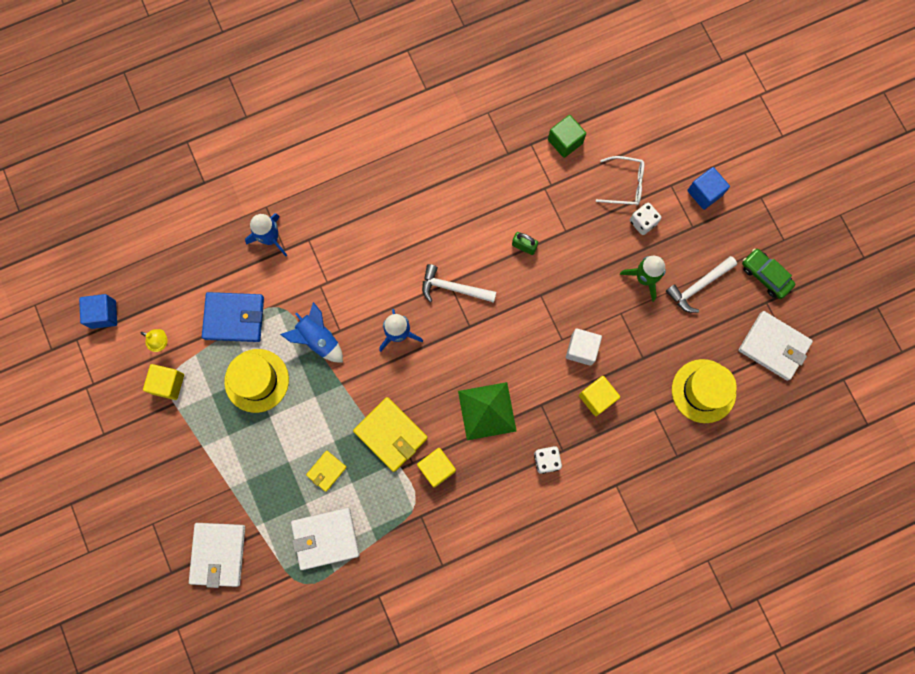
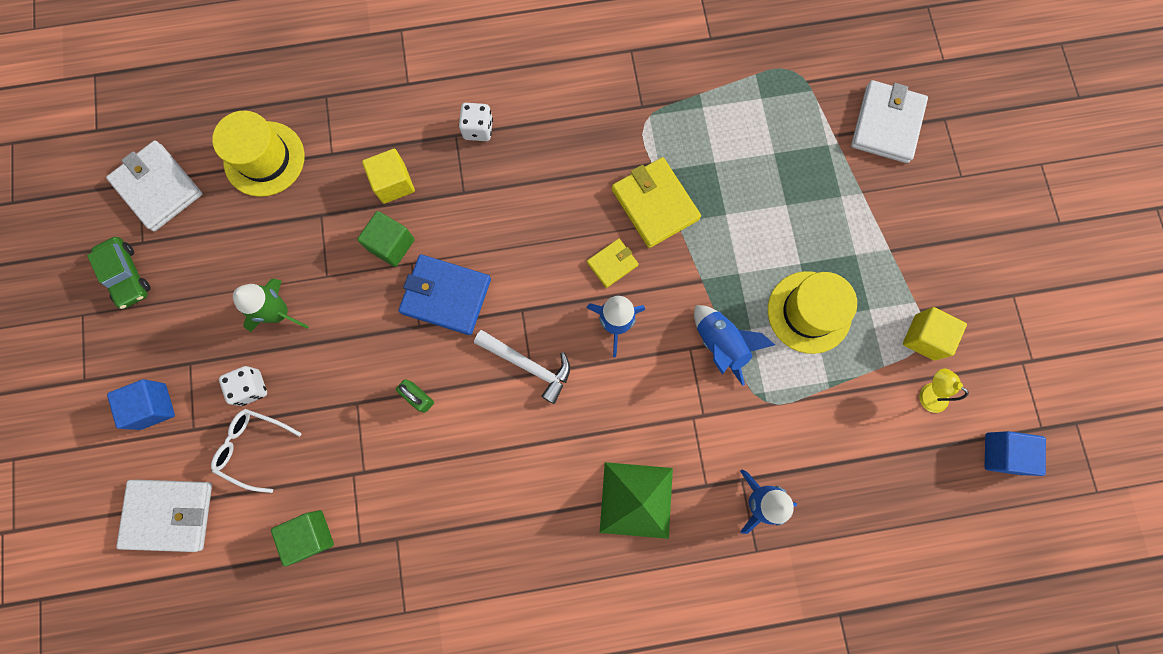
camera: 165 degrees left, 0 degrees up
(234, 318) = (826, 402): blue wallet -> blue wallet (446, 296)
(325, 538) = (758, 110): white wallet -> white wallet (169, 514)
(326, 471) = (742, 182): yellow wallet -> yellow wallet (612, 264)
(437, 468) = (609, 153): yellow cube -> none
(487, 411) = (531, 202): green pyramid -> green pyramid (636, 499)
(581, 349) = (391, 245): white cube -> green cube
(698, 286) = (215, 284): white hammer -> none

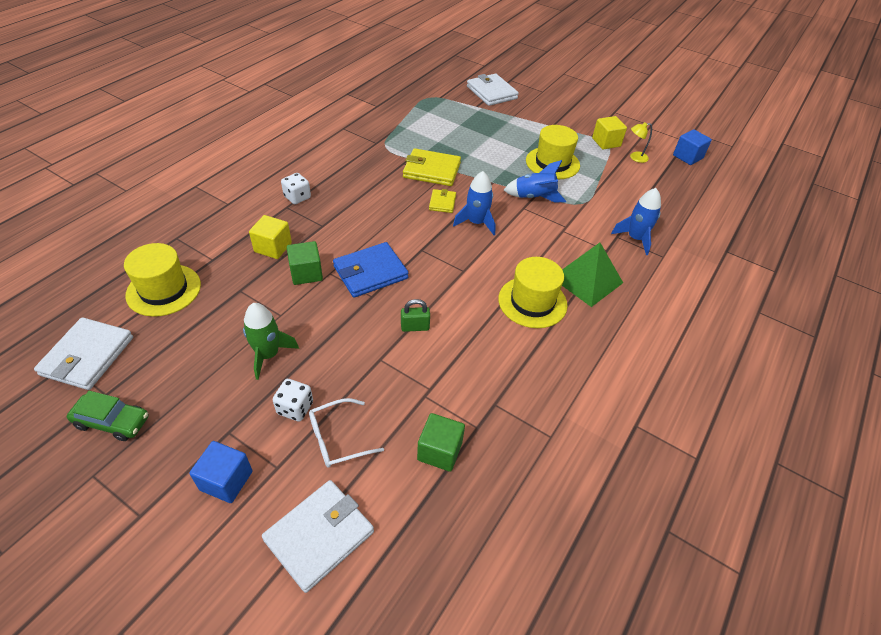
camera: 50 degrees left, 30 degrees down
(158, 188) = (87, 356): white wallet -> white wallet turned 75 degrees counterclockwise
(528, 365) = (456, 268): white hammer -> none
(551, 472) = (532, 302): none -> yellow hat

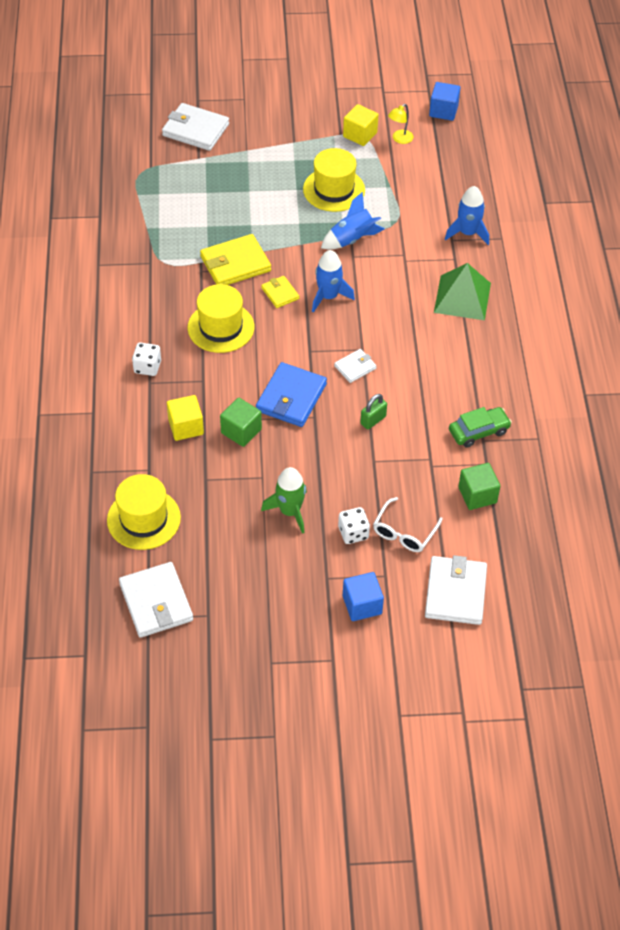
camera: 35 degrees left, 5 degrees up
(112, 422) = (238, 626): green car -> green car (478, 431)
(444, 280) = (355, 367): none -> white wallet
(532, 302) = (438, 343): yellow hat -> yellow hat (221, 327)

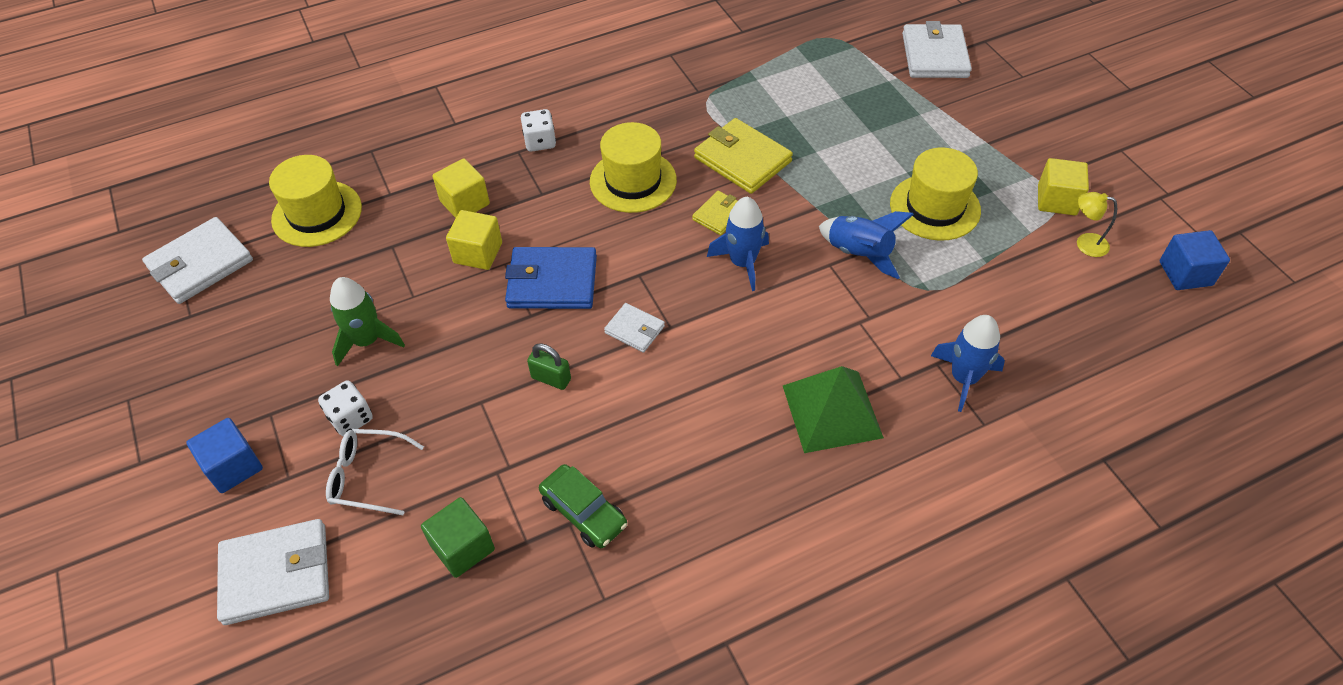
camera: 70 degrees right, 0 degrees up
(241, 431) = (478, 253): green cube -> yellow cube

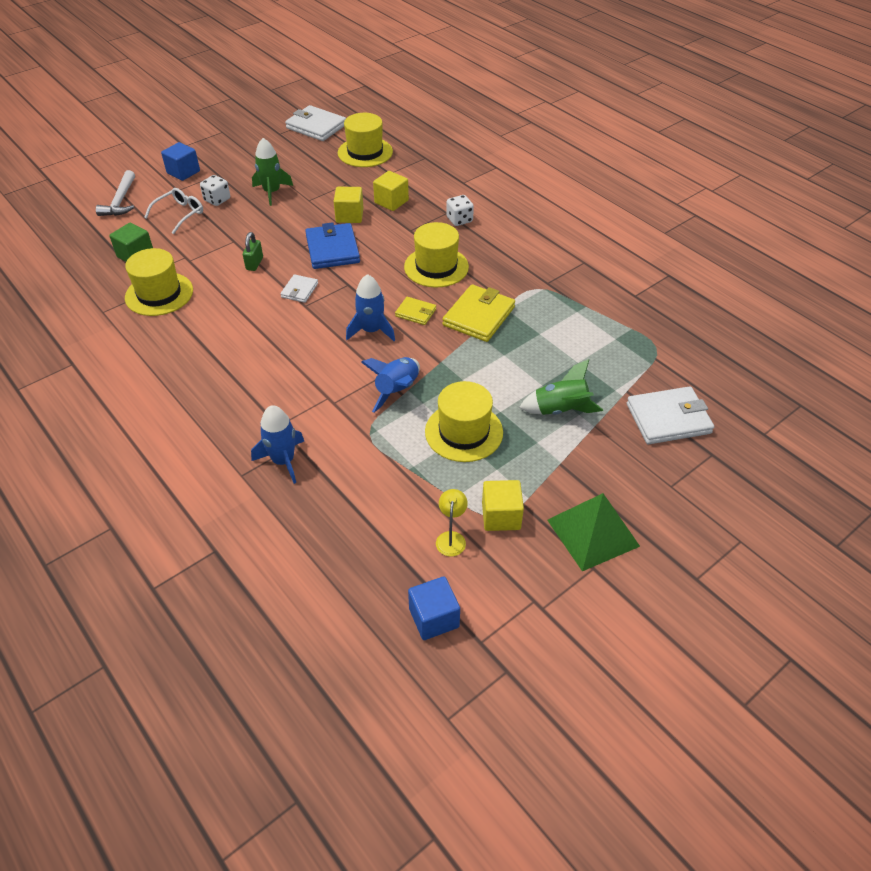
camera: 75 degrees right, 5 degrees down
(276, 574) = (120, 201): white wallet -> white hammer
(368, 476) = (180, 214): white glasses -> white glasses turned 45 degrees clockwise
(584, 512) = (159, 294): green car -> yellow hat
(832, 411) = (244, 391): green pyramid -> green pyramid (593, 532)
(911, 126) = (560, 410): none -> green rocket

